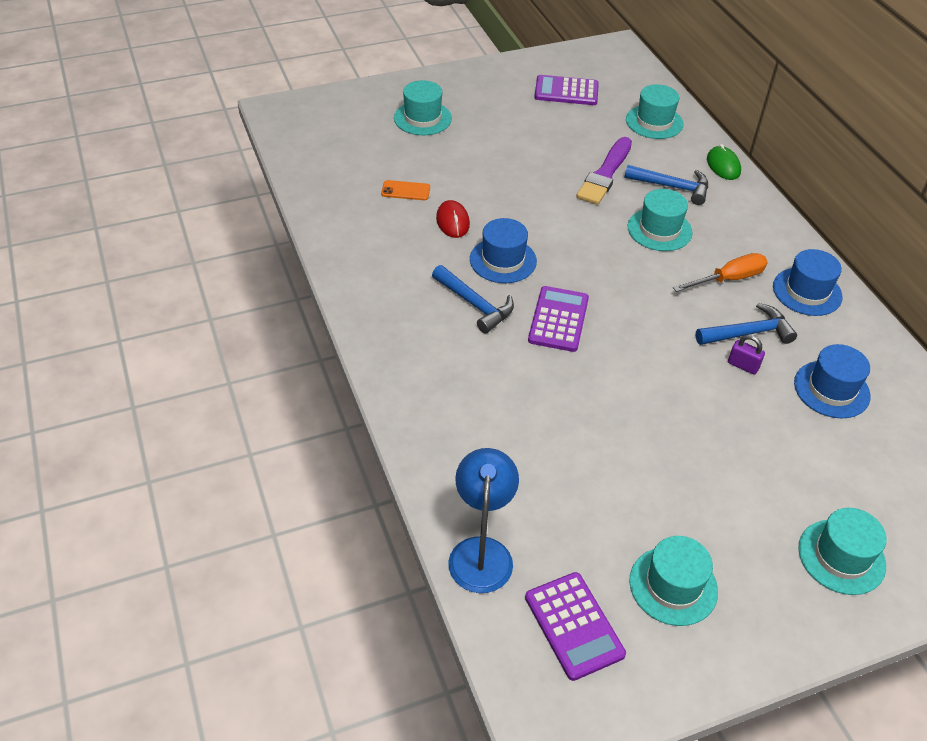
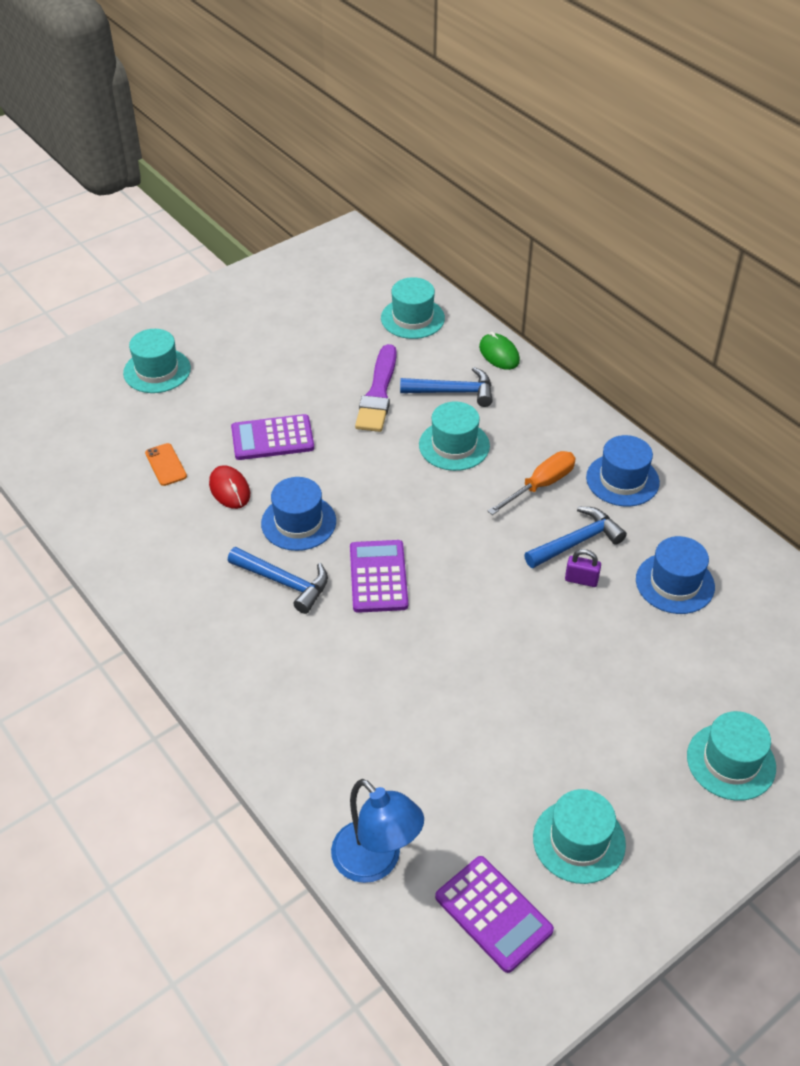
camera: 15 degrees left, 0 degrees up
(405, 191) = (165, 465): orange phone -> orange phone turned 75 degrees clockwise
(481, 552) = (376, 862): blue lamp -> blue lamp turned 150 degrees clockwise
(566, 91) = (307, 302): purple calculator -> purple calculator (272, 438)

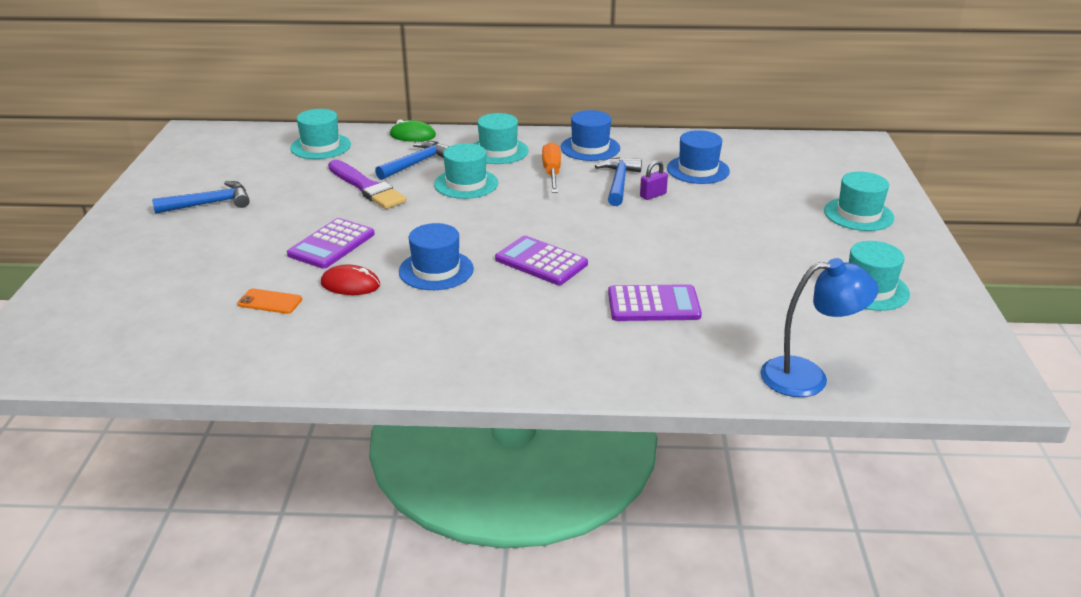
camera: 50 degrees left, 15 degrees down
(157, 371) = (157, 262): turquoise hat -> turquoise hat (498, 151)
(284, 582) = (486, 302): blue hammer -> blue hammer (210, 204)
(493, 914) = (900, 347): purple calculator -> purple calculator (653, 304)

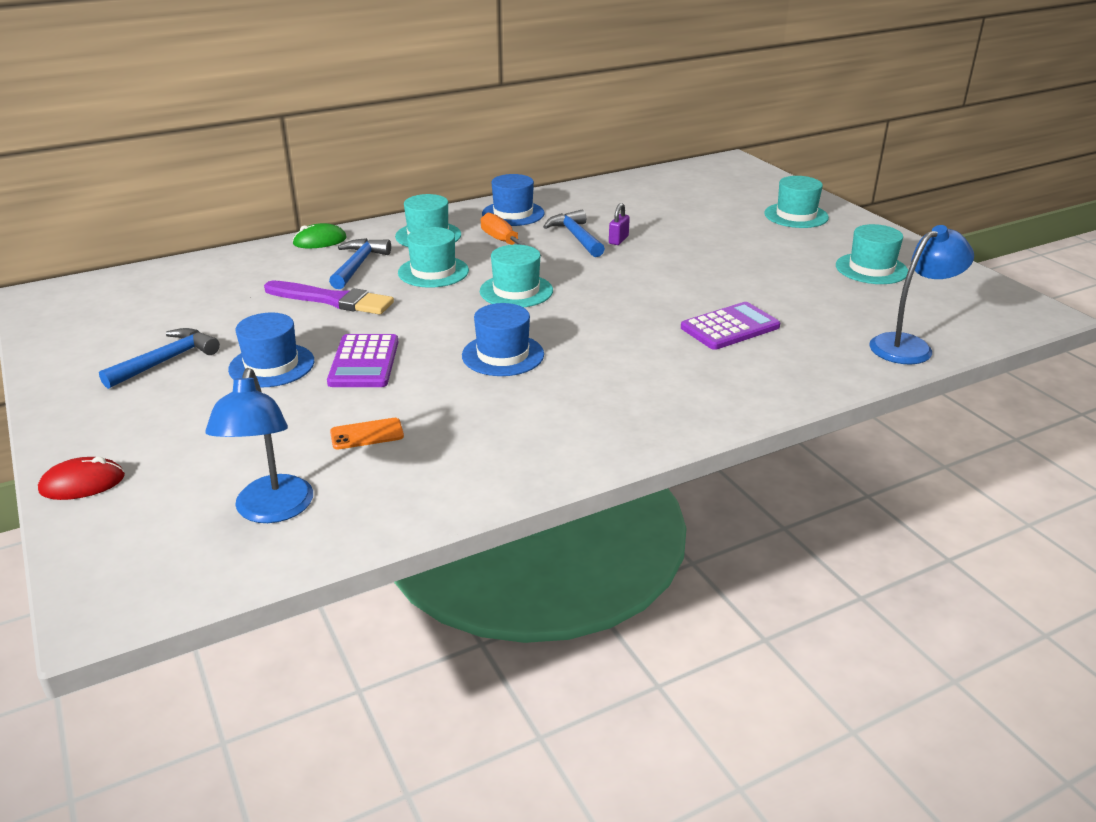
camera: 30 degrees left, 0 degrees up
(151, 336) = (271, 511): none -> blue lamp
(320, 146) = (228, 274): turquoise hat -> turquoise hat (516, 291)
(350, 284) = (433, 392): red mouse -> red mouse (82, 483)
(541, 262) = (591, 320): purple calculator -> none
(698, 170) = (630, 211): blue hat -> blue hat (271, 365)

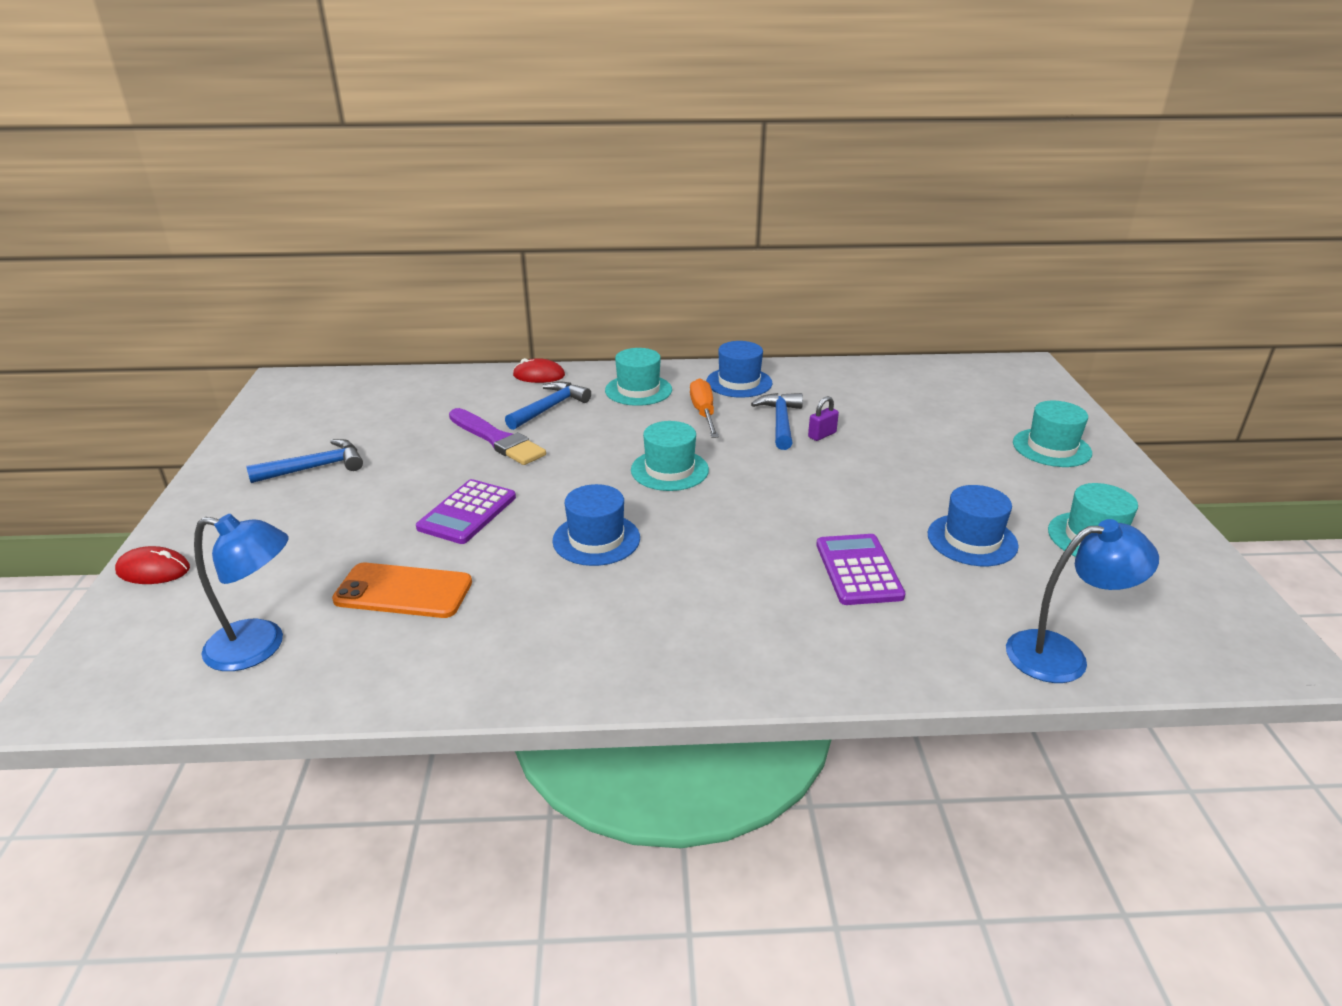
camera: 25 degrees right, 0 degrees up
(271, 365) = (390, 495): blue hat -> blue hat (972, 540)
(271, 511) = (259, 647): blue lamp -> blue lamp turned 105 degrees counterclockwise
(320, 241) = (539, 375): green mouse -> red mouse
(367, 434) = (403, 591): orange phone -> orange phone, size x1.78
(433, 272) = (610, 430): turquoise hat -> none
(730, 327) = (858, 570): purple calculator -> purple calculator turned 90 degrees counterclockwise

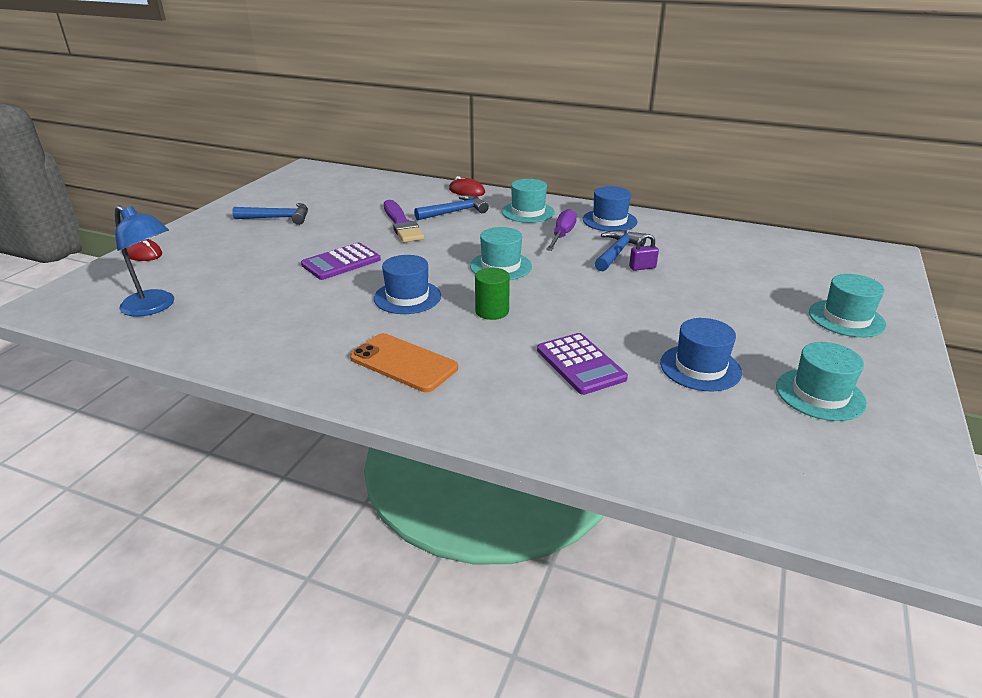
camera: 25 degrees right, 0 degrees up
(403, 591) = (260, 298): orange phone -> orange phone (403, 363)
(703, 413) = (562, 235): orange screwdriver -> purple screwdriver
(711, 531) = (492, 311): none -> green cylinder
(858, 570) = (580, 364): purple calculator -> purple calculator turned 135 degrees clockwise
(1062, 655) = (699, 471): blue lamp -> none

